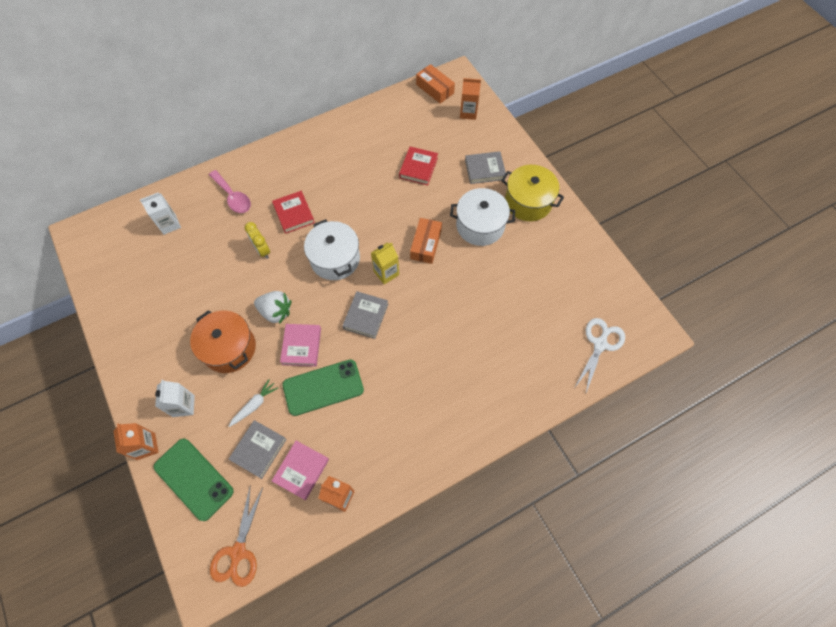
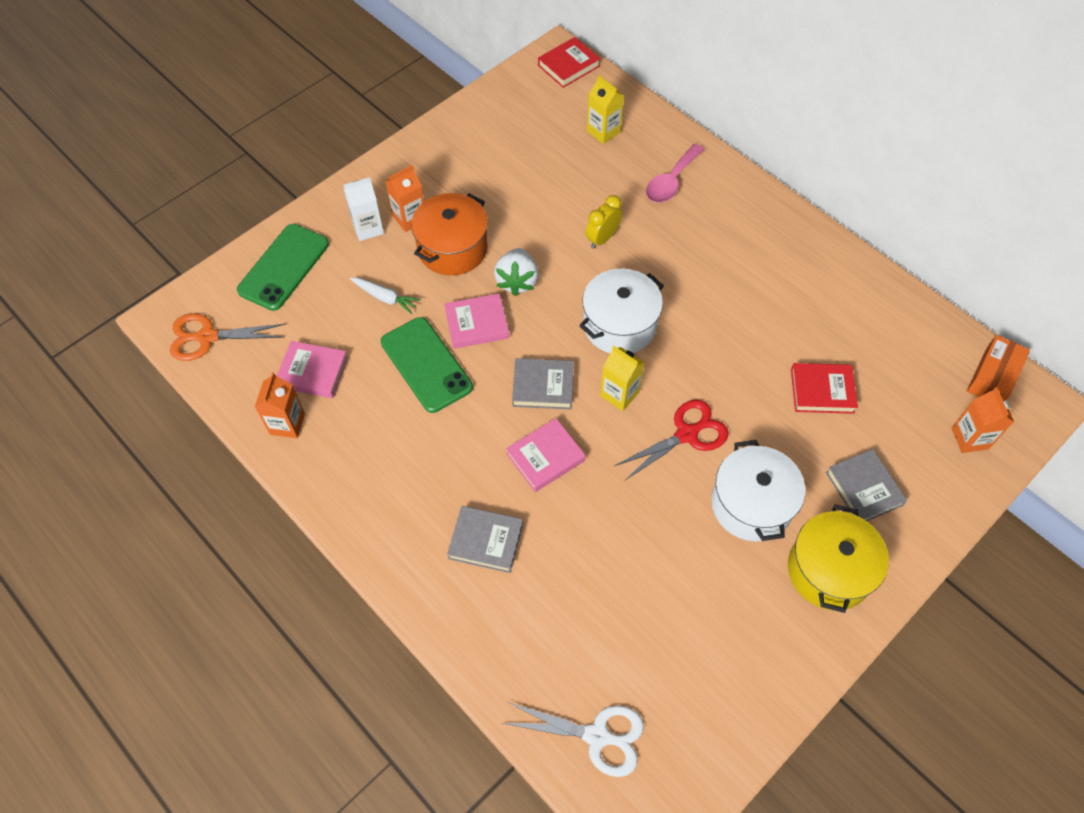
camera: 75 degrees right, 5 degrees down
(146, 446) = (313, 210): orange carton -> orange carton (409, 218)
(169, 224) = (603, 131): white carton -> yellow carton
(259, 449) = (330, 320): grey book -> grey book (486, 541)
(294, 214) = (672, 256): red book -> red book (568, 66)
(418, 327) = (545, 457): none -> pink book
(426, 244) = (686, 434): orange box -> red scissors

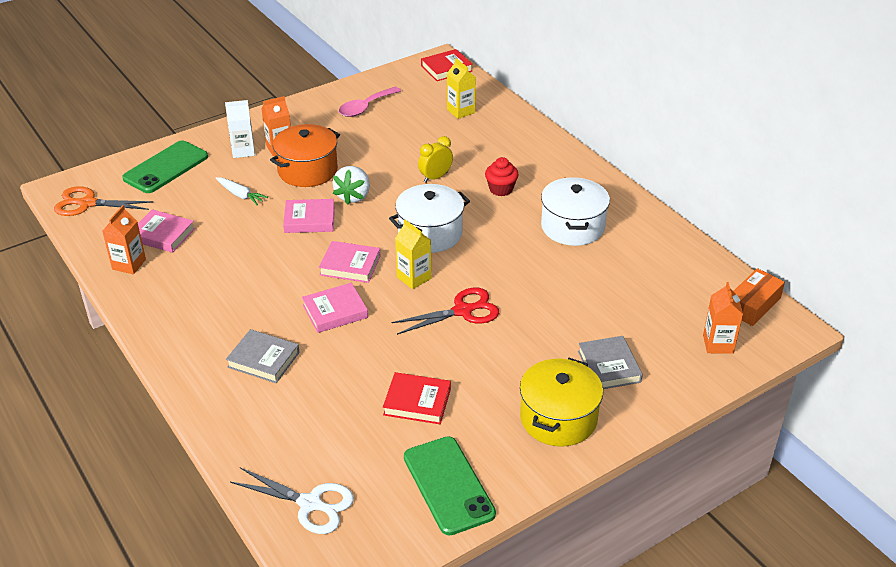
camera: 10 degrees right, 20 degrees down
(426, 365) = (257, 240): green phone -> green phone (448, 485)
(543, 386) = (350, 265): grey book -> pink book
(671, 181) = (507, 147): pink spoon -> pink spoon (365, 107)
(680, 246) = (501, 189): none -> red cupcake
(751, 504) = (503, 364): white pot -> white pot (572, 227)
(822, 391) = (593, 296): red book -> red book (417, 402)

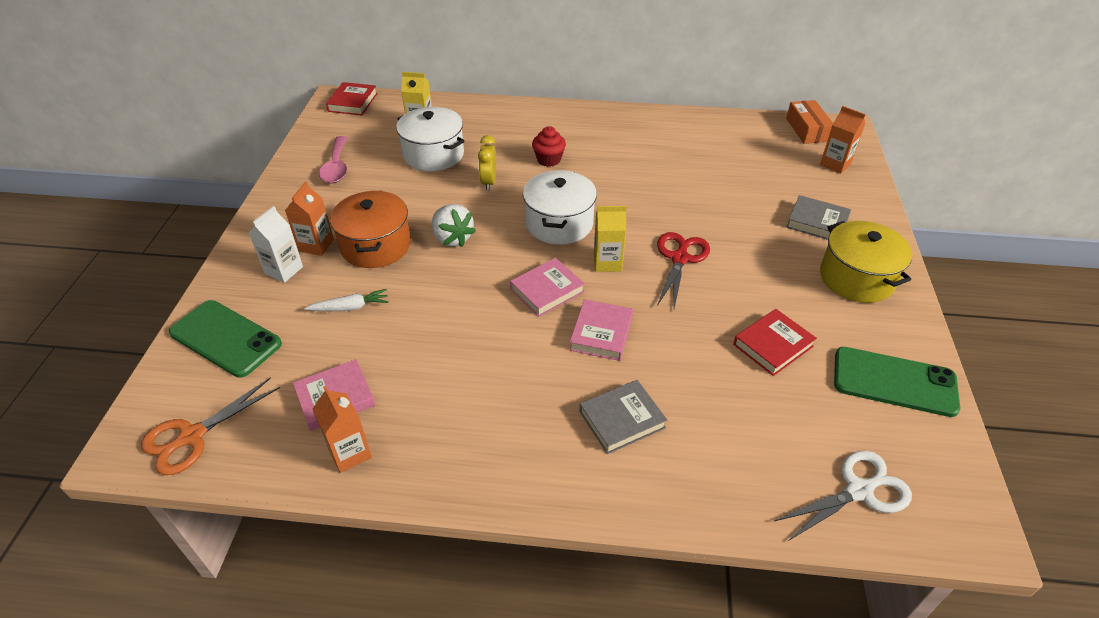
camera: 50 degrees left, 5 degrees up
(166, 167) = (225, 338): green phone -> green phone turned 45 degrees counterclockwise
(309, 220) = (450, 281): pink book -> none
(572, 227) = (637, 153): white pot -> white pot (433, 154)

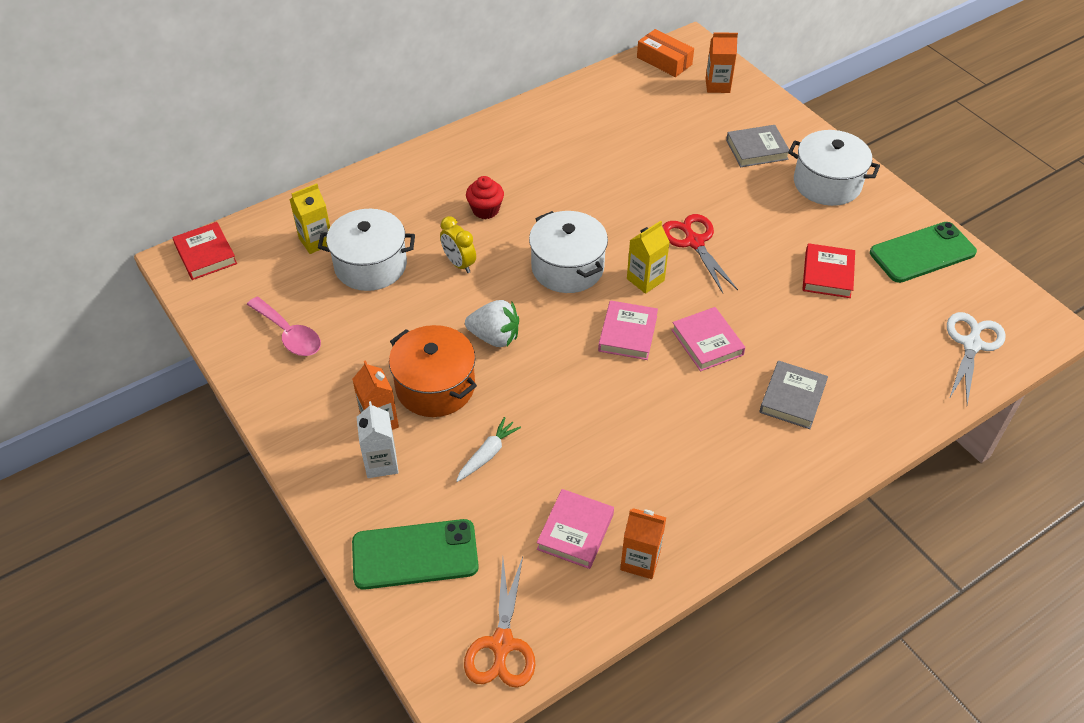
camera: 40 degrees left, 5 degrees up
(856, 278) = (827, 183): yellow pot -> white pot

